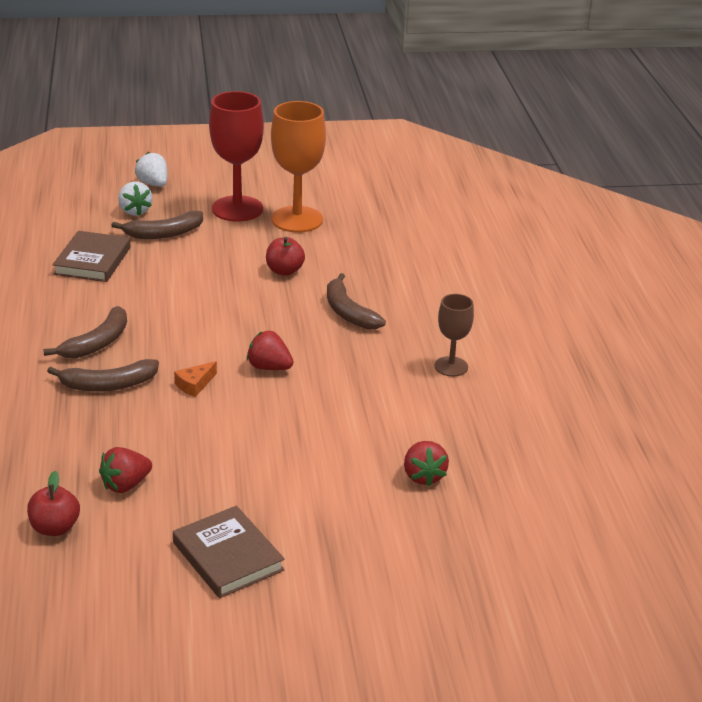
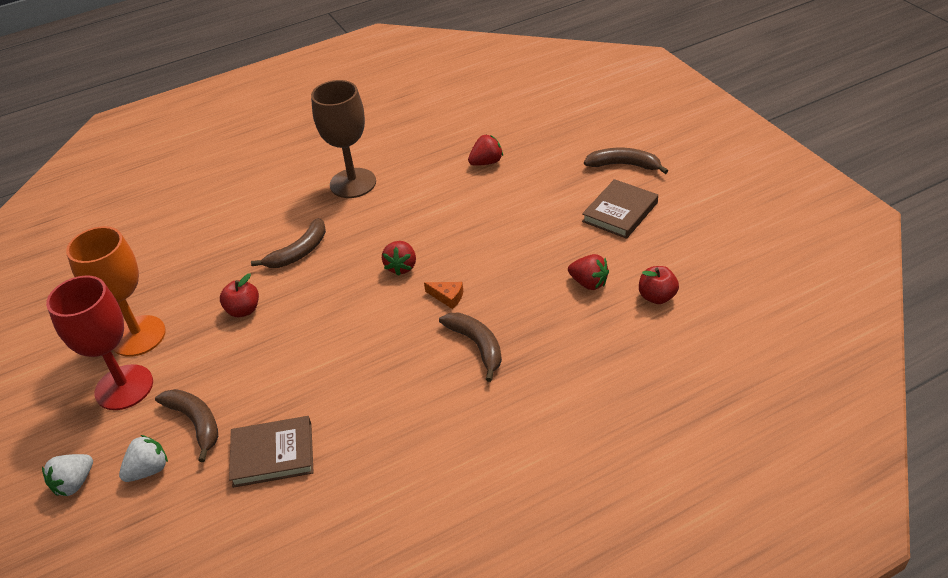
camera: 105 degrees left, 10 degrees up
(97, 343) = (419, 381): brown banana -> brown banana (624, 165)
(451, 366) = (353, 183): brown goblet -> brown goblet, size x1.81

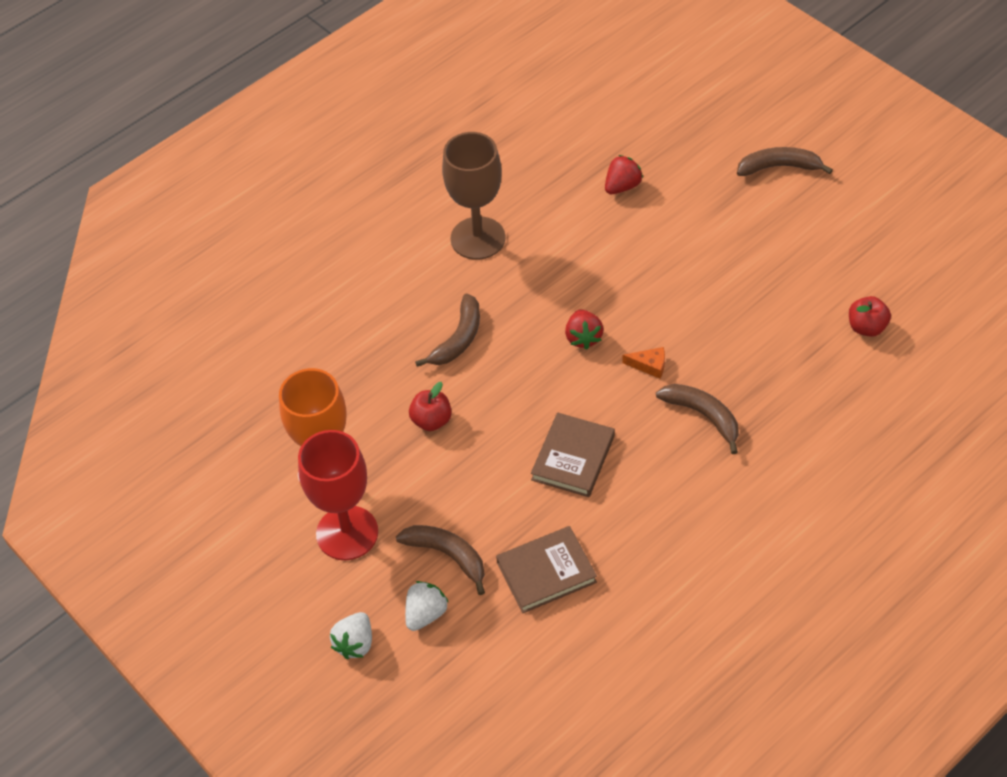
camera: 15 degrees left, 10 degrees up
(589, 283) = (791, 323): red strawberry -> none
(620, 212) = (795, 230): brown book -> brown book (573, 458)

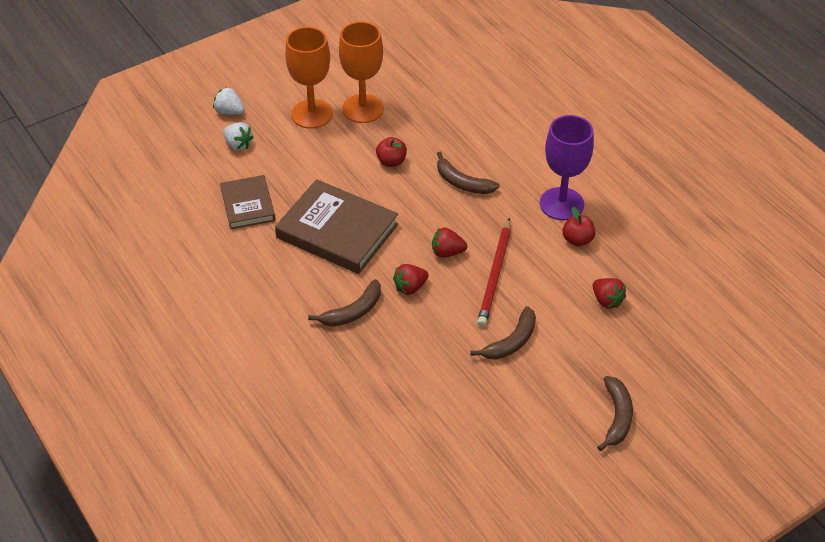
camera: 95 degrees right, 5 degrees down
(347, 533) = (312, 114): red goblet -> orange goblet
(447, 555) = (278, 159): brown banana -> brown banana (511, 342)
(478, 238) = (561, 204): brown goblet -> purple goblet
(573, 458) = (337, 231): brown book -> brown book, size x1.67
(608, 287) = (495, 274): none -> red pencil
(649, 365) = (410, 287): orange cheese -> red strawberry
(866, 327) = (415, 439): red apple -> red apple (577, 240)

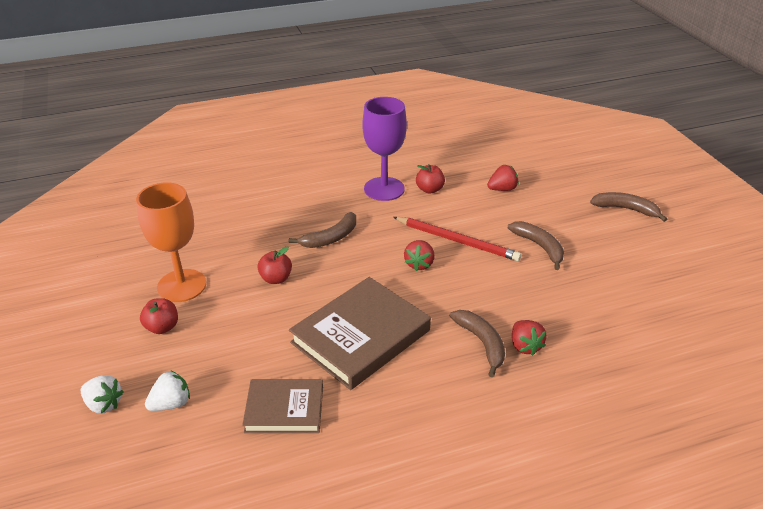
camera: 75 degrees left, 10 degrees down
(229, 112) = (104, 404): white strawberry -> white strawberry turned 105 degrees counterclockwise
(312, 114) = (162, 327): orange goblet -> red apple
(410, 287) = (458, 296): red strawberry -> red strawberry (525, 346)

